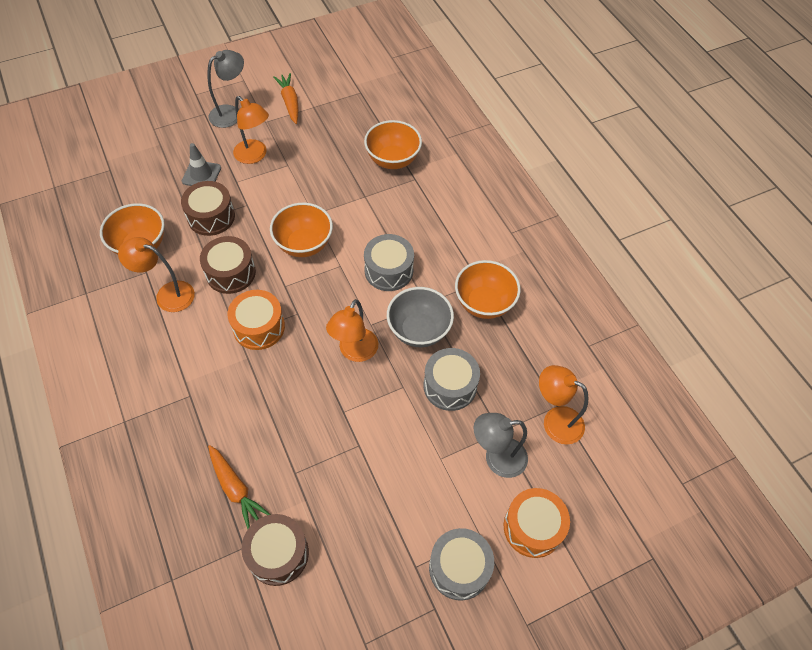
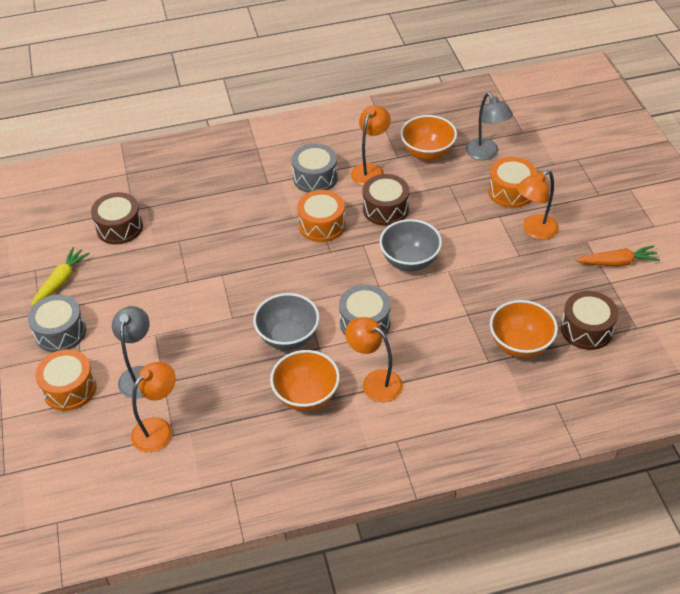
camera: 105 degrees right, 10 degrees down
(201, 174) = (511, 191): grey traffic cone -> orange drum
(211, 217) = (455, 197): brown drum -> brown drum (586, 329)
(231, 113) = (599, 214): grey lamp -> grey lamp (486, 154)
(235, 489) = (179, 206): orange carrot -> none
(304, 244) = (410, 261): orange bowl -> grey bowl
(354, 352) = (278, 287): orange lamp -> orange lamp (375, 382)
(380, 599) = (61, 281): none -> yellow carrot
(450, 386) = (222, 352): grey drum -> grey drum (315, 178)

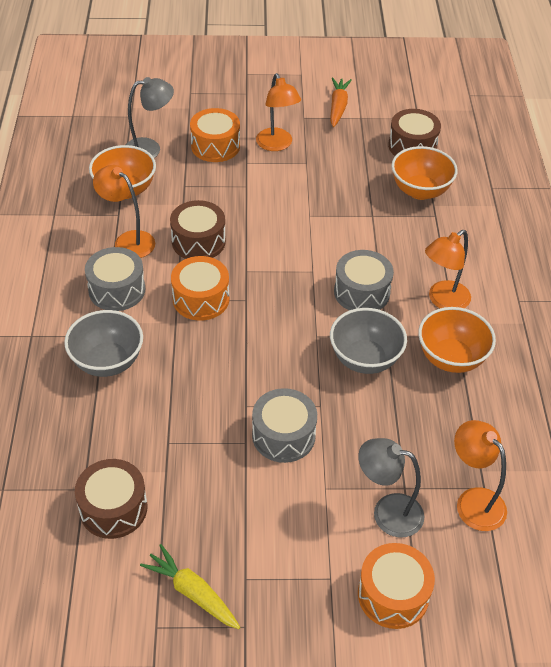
camera: 80 degrees left, 0 degrees up
(60, 332) = (291, 599): grey drum -> grey drum (283, 435)
(410, 261) = (285, 240): grey bowl -> grey bowl (107, 362)

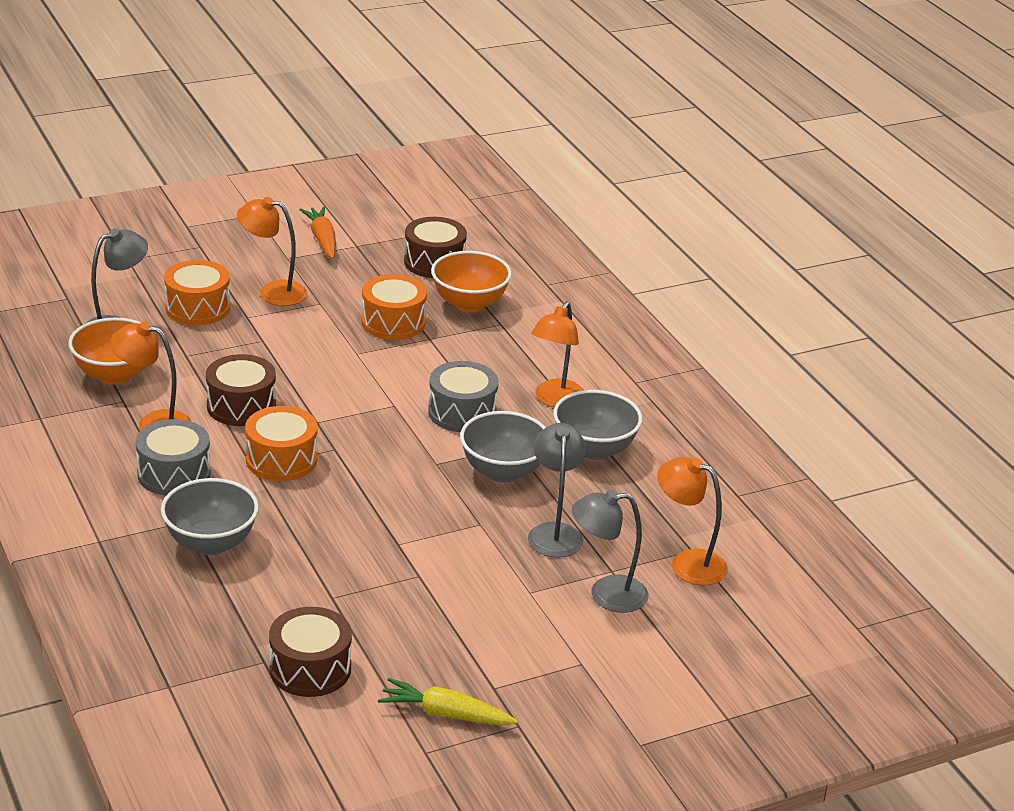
camera: 25 degrees left, 15 degrees down
(277, 145) = (273, 292): orange lamp -> orange lamp turned 150 degrees clockwise
(283, 435) = (457, 559): grey drum -> none
(376, 433) = (554, 532): none -> grey lamp
(393, 595) = (652, 659): orange drum -> orange drum (393, 322)
(451, 358) = (594, 449): orange bowl -> grey bowl

